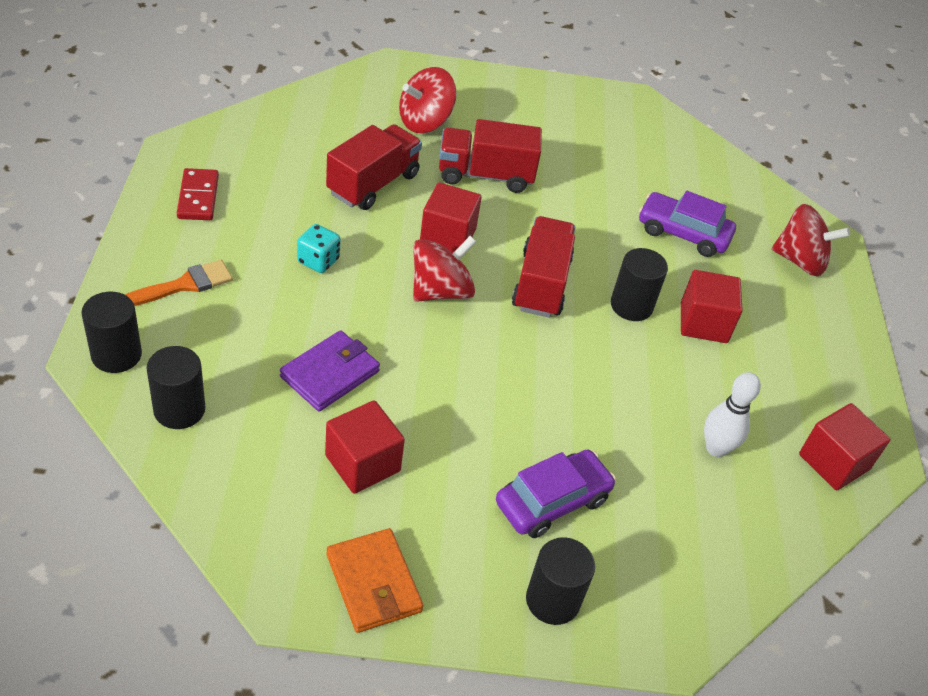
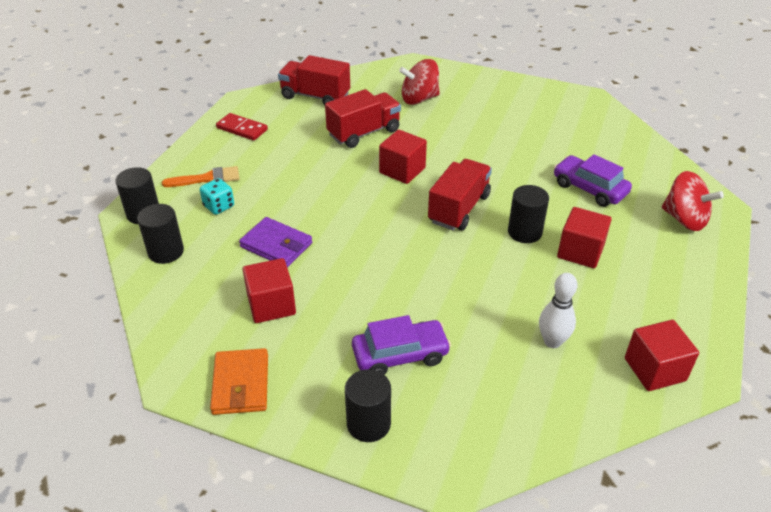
camera: 25 degrees right, 5 degrees down
(198, 197) = (242, 129): red domino -> red domino turned 75 degrees counterclockwise
(318, 261) = (303, 175): turquoise dice -> turquoise dice (219, 206)
(330, 374) = (276, 245): purple wallet -> purple wallet turned 60 degrees clockwise
(440, 291) = (380, 204): red spinning top -> none
(485, 175) = (448, 135): red truck -> red truck (315, 96)

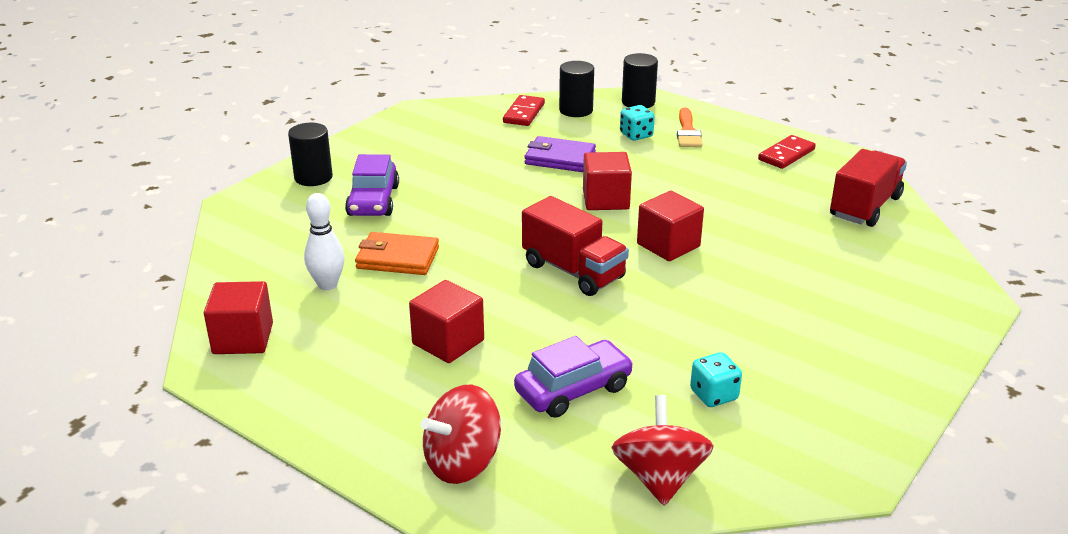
camera: 105 degrees right, 10 degrees down
(176, 288) = (523, 113): none -> red domino
(241, 384) = (395, 132): orange wallet -> orange wallet (397, 258)
(271, 305) = (476, 150): red cube -> red cube (605, 200)
(276, 245) = (560, 158): purple wallet -> purple wallet turned 60 degrees clockwise
(364, 133) = (764, 230): red truck -> none
(419, 99) = (854, 287): red spinning top -> red spinning top (659, 478)
(524, 232) = (506, 309): black cylinder -> none
(557, 139) = (714, 395): none -> turquoise dice

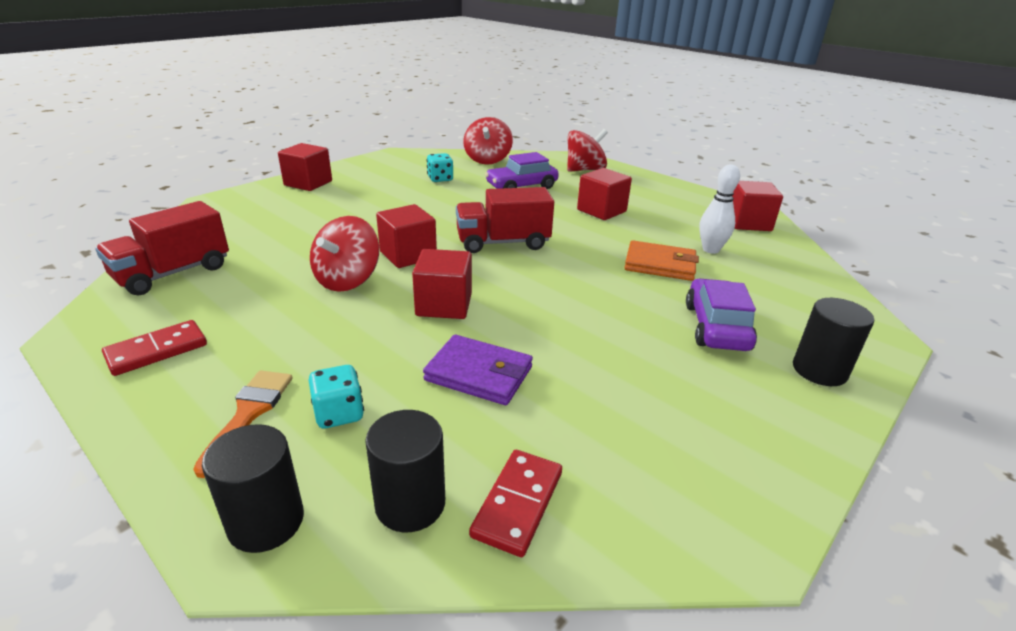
camera: 175 degrees left, 0 degrees up
(573, 271) = (503, 243): red truck -> red truck turned 60 degrees counterclockwise
(705, 214) = (348, 280): none -> red spinning top
(904, 357) = (308, 183): none -> red cube

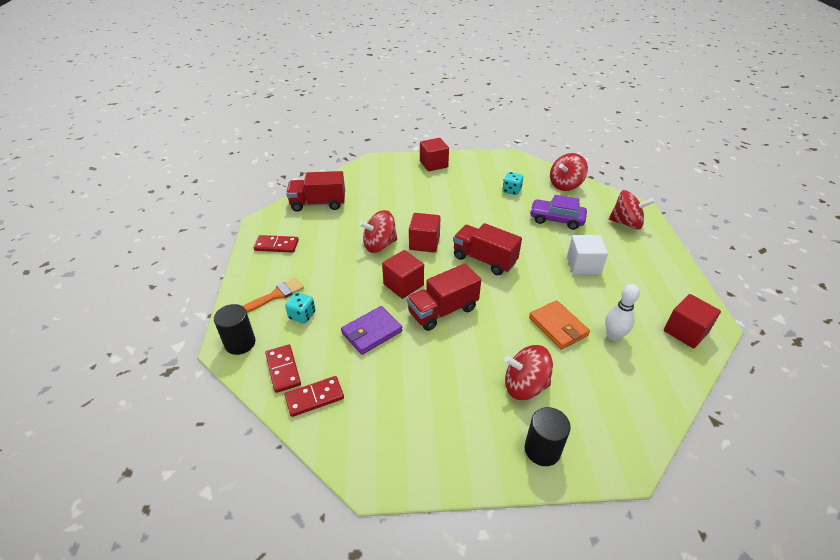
camera: 45 degrees right, 10 degrees up
(410, 503) = (283, 369): black cylinder -> red domino
(479, 374) = (372, 332): purple wallet -> purple wallet turned 75 degrees clockwise
(531, 306) = (443, 310): none -> red truck
(601, 211) = (583, 265): red cube -> white cube
(716, 327) = (525, 386): purple car -> red spinning top

